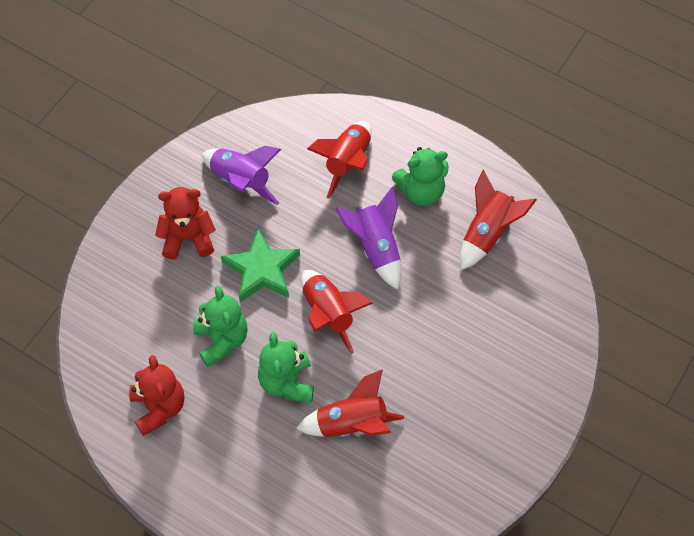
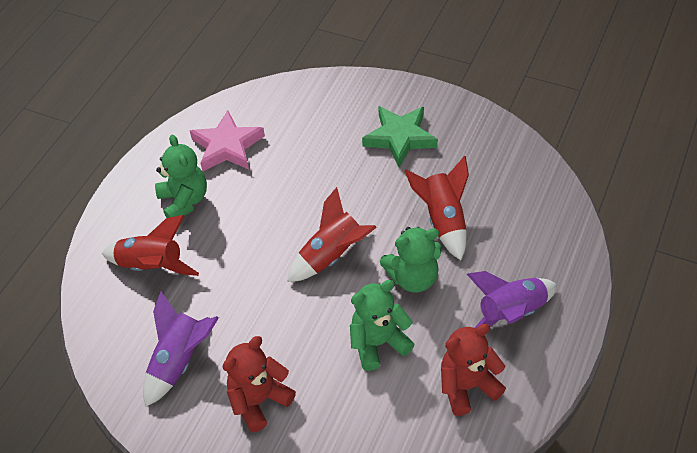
camera: 95 degrees left, 10 degrees down
(188, 238) = (259, 400): red teddy bear -> red teddy bear turned 60 degrees clockwise
(261, 270) = (290, 321): green star -> green star (400, 138)
(376, 248) = (252, 228): purple rocket -> purple rocket (511, 313)
(488, 233) = (227, 146): red rocket -> pink star

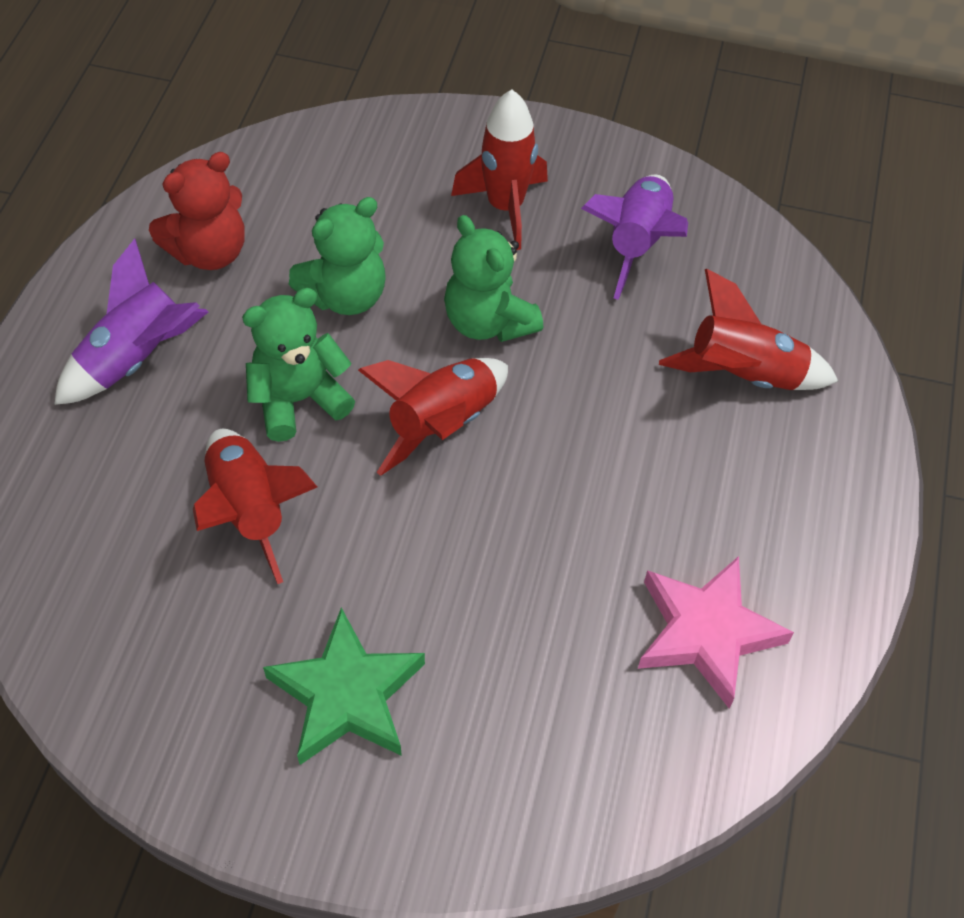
camera: 165 degrees right, 5 degrees up
(184, 201) = (741, 500): green teddy bear -> green teddy bear (488, 322)
(259, 400) = (505, 207): red teddy bear -> red rocket

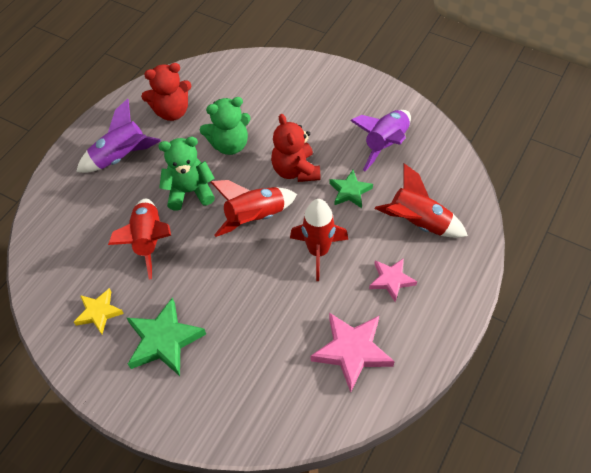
camera: 20 degrees right, 0 degrees up
(197, 670) = (99, 312): none -> yellow star
(488, 322) = (295, 170): green teddy bear -> red teddy bear
(505, 207) = (324, 114): red rocket -> red rocket (318, 251)
(602, 342) = (350, 191): none -> green star
(731, 488) = (391, 280): none -> pink star

